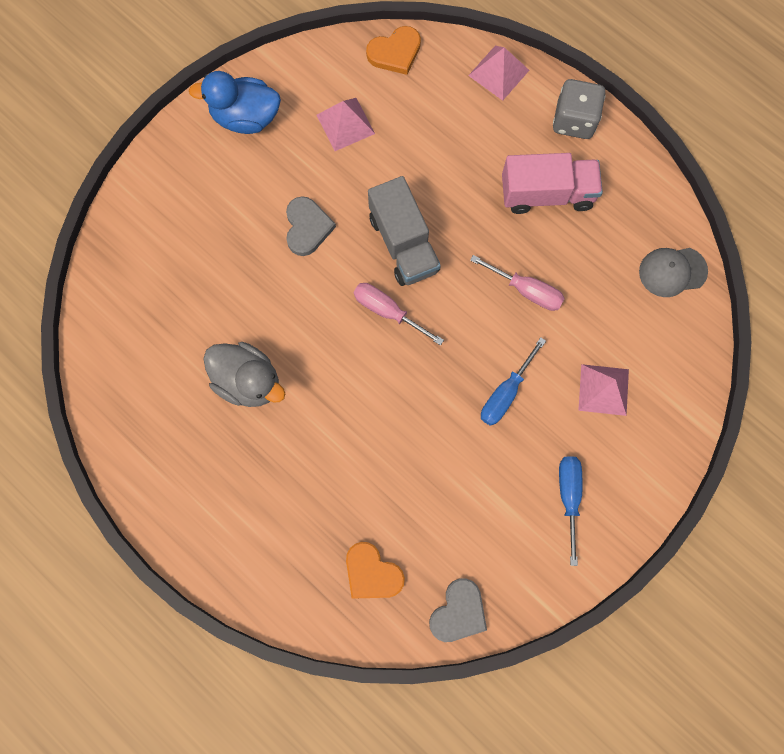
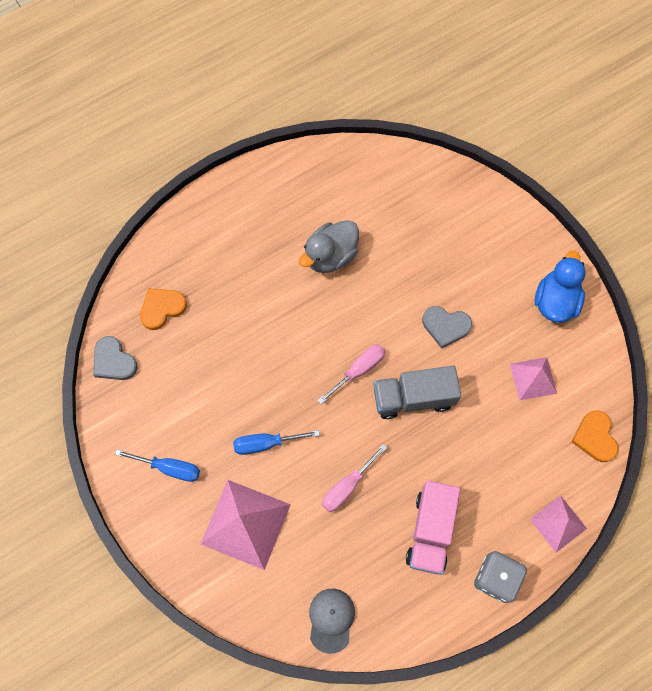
camera: 105 degrees right, 5 degrees down
(505, 393) = (266, 443): blue screwdriver -> blue screwdriver turned 60 degrees counterclockwise
(603, 390) = (245, 524): pink pyramid -> pink pyramid, size x1.69

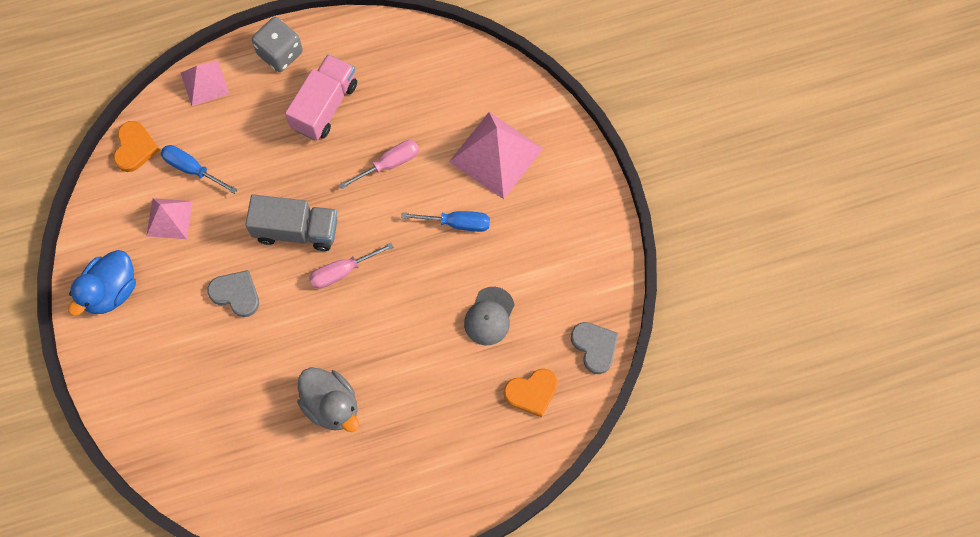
camera: 165 degrees left, 0 degrees up
(169, 468) = (558, 224): blue screwdriver -> blue screwdriver (192, 169)
(330, 256) = (331, 405): grey duck -> grey duck turned 75 degrees clockwise
(331, 620) = (439, 57): grey cap -> grey cap (489, 316)

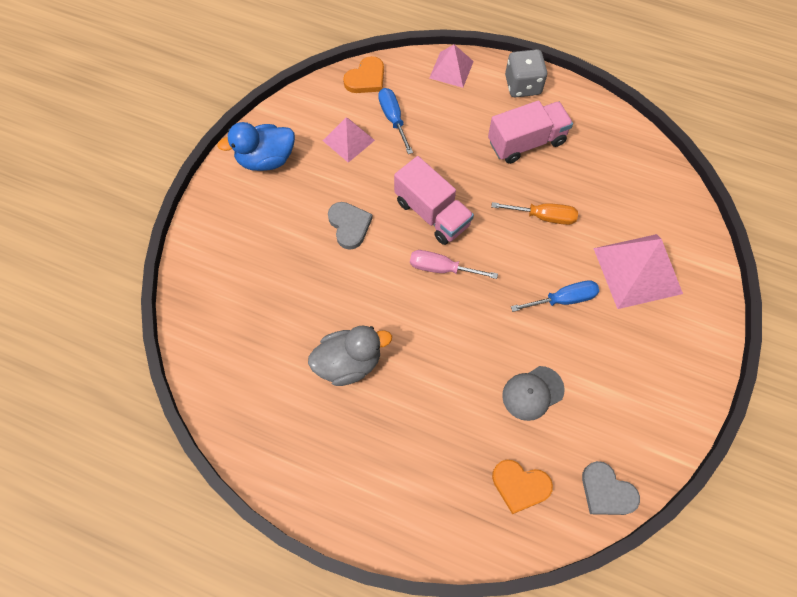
camera: 40 degrees right, 5 degrees down
(296, 230) = (432, 213): grey truck -> pink truck
(331, 405) = (349, 363): grey duck -> grey duck turned 105 degrees counterclockwise
(389, 164) = (543, 216): pink screwdriver -> orange screwdriver
(457, 223) = (563, 299): blue screwdriver -> blue screwdriver turned 60 degrees counterclockwise
(594, 347) = (606, 491): grey heart -> grey heart turned 120 degrees clockwise

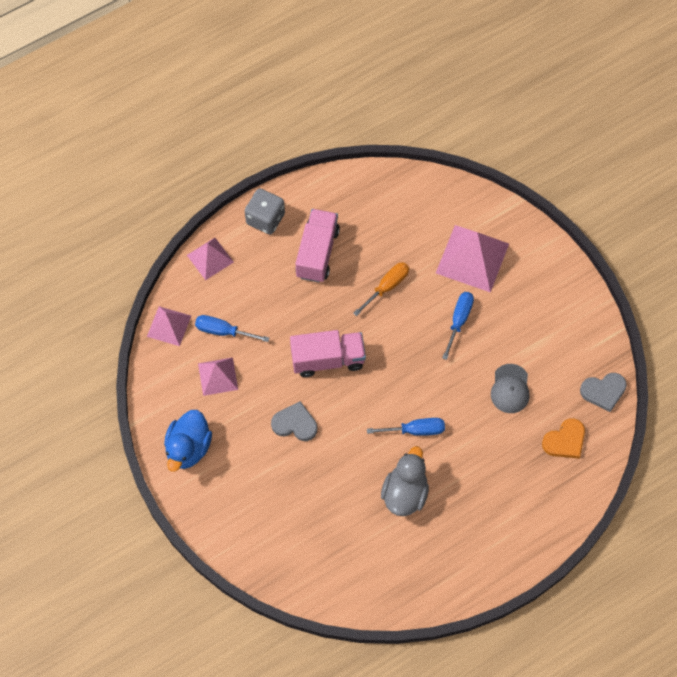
camera: 55 degrees left, 0 degrees up
(366, 78) = (169, 326): orange heart -> pink pyramid
(420, 331) = (415, 430): none -> blue screwdriver
(441, 268) = (377, 383): pink screwdriver -> none

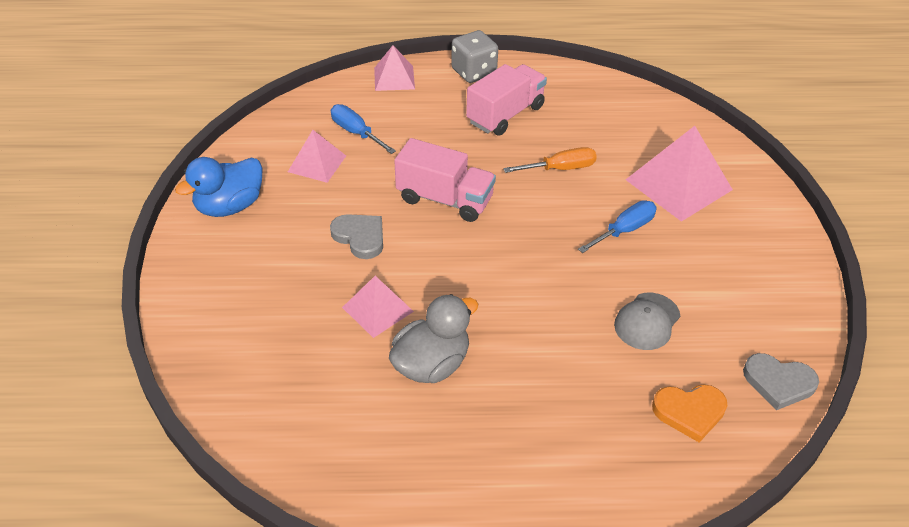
camera: 30 degrees right, 20 degrees down
(169, 326) = (307, 108): pink pyramid -> pink pyramid (377, 309)
(415, 430) = (494, 307): blue screwdriver -> none

